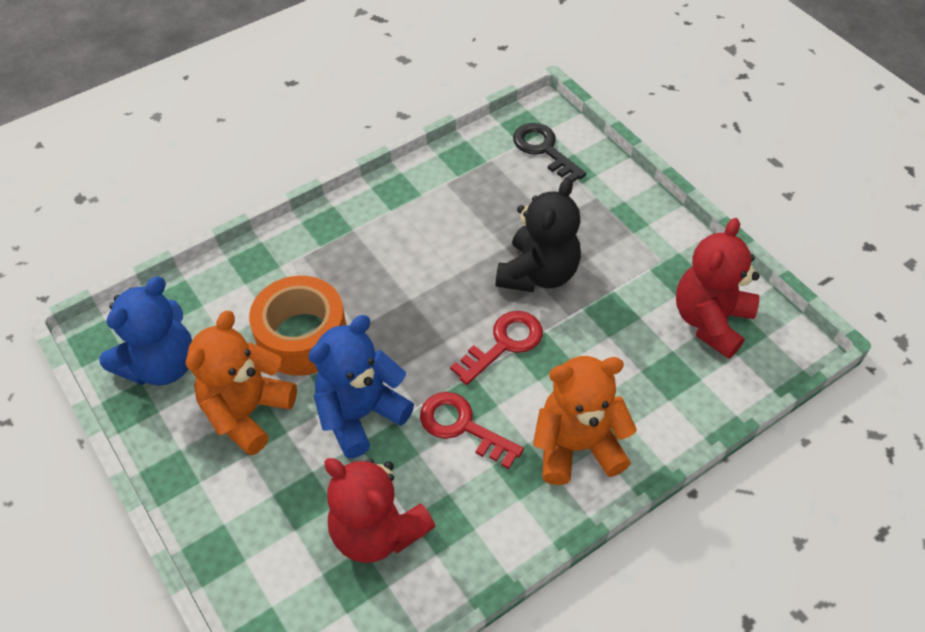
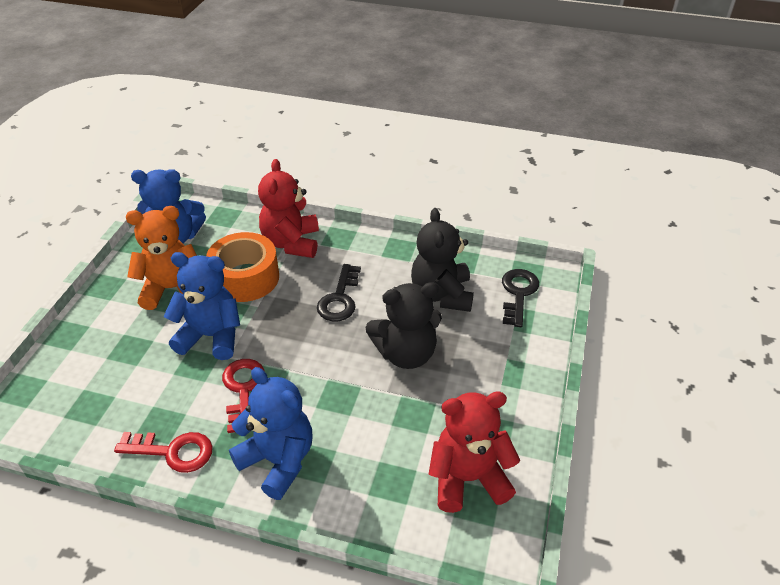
camera: 50 degrees right, 10 degrees down
(377, 531) = (131, 396): red teddy bear -> red teddy bear (291, 243)
(416, 278) = (340, 298): none -> black key
(491, 201) = (442, 294): none -> black teddy bear
(504, 344) = (329, 371): red key -> red key (173, 451)
(577, 446) = (278, 461): orange teddy bear -> blue teddy bear

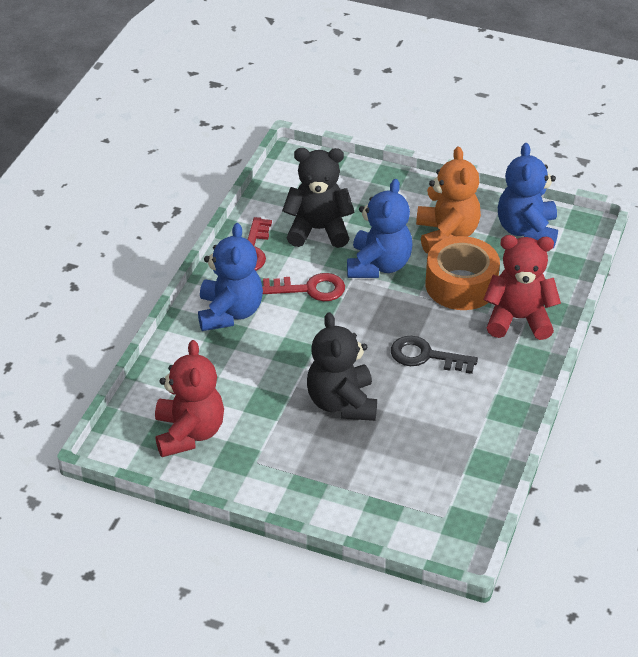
camera: 95 degrees right, 0 degrees up
(278, 461) = (230, 313): blue teddy bear -> blue teddy bear turned 45 degrees counterclockwise
(442, 294) = (428, 440): black teddy bear -> black teddy bear (318, 230)
(518, 293) = (426, 509): black key -> none

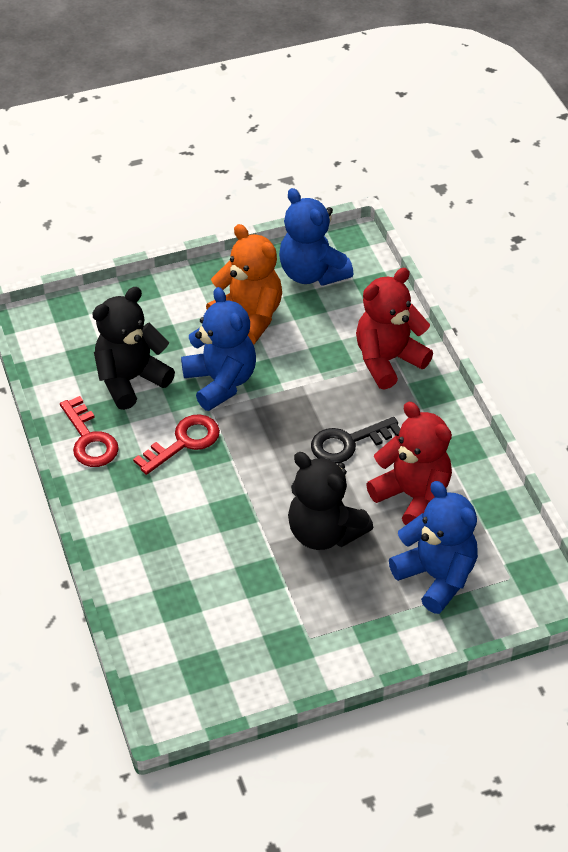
camera: 40 degrees left, 5 degrees up
(189, 433) = (222, 652): red teddy bear -> red teddy bear (413, 496)
(230, 313) = (135, 511): blue teddy bear -> blue teddy bear (436, 576)
(461, 285) = (309, 357): orange tape -> none

